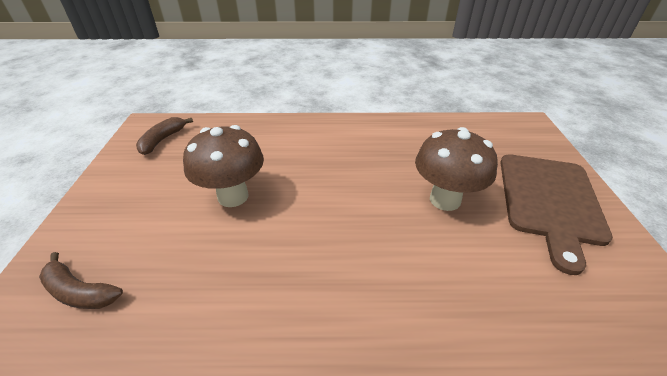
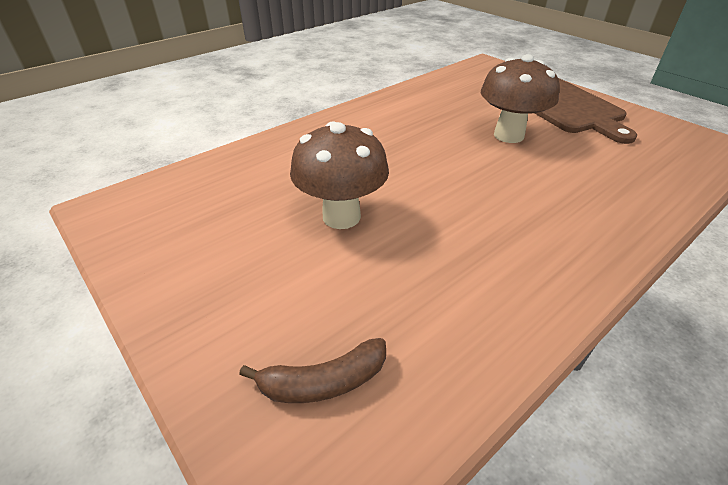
camera: 40 degrees left, 0 degrees up
(162, 140) = (162, 210): brown banana -> none

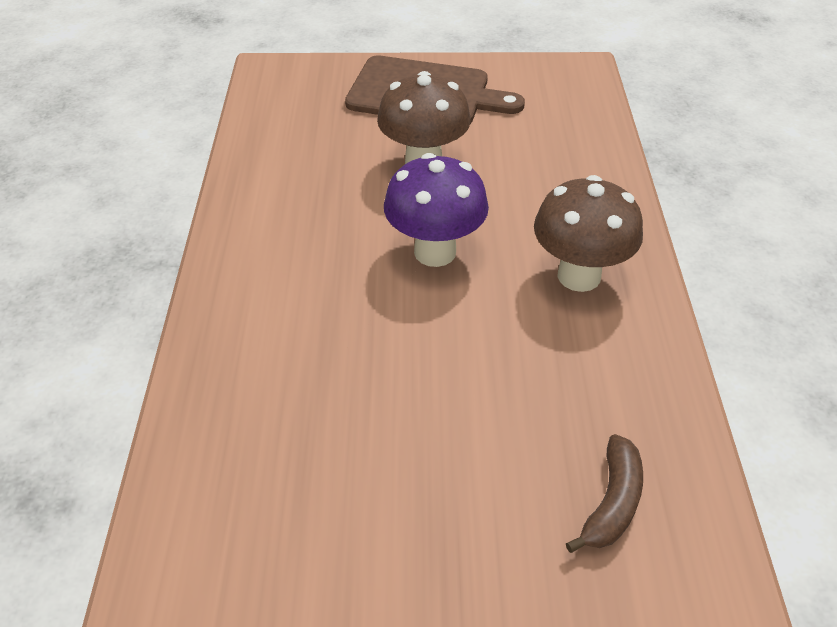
camera: 50 degrees left, 5 degrees up
(341, 216) = (417, 368): brown mushroom -> brown mushroom (579, 276)
(445, 175) = (435, 252): none -> purple mushroom

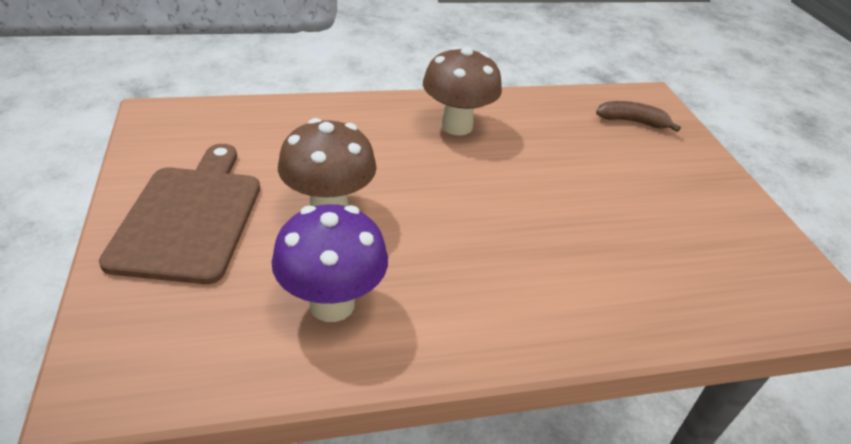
camera: 105 degrees left, 5 degrees down
(435, 252) = (455, 195): purple mushroom -> purple mushroom (332, 304)

